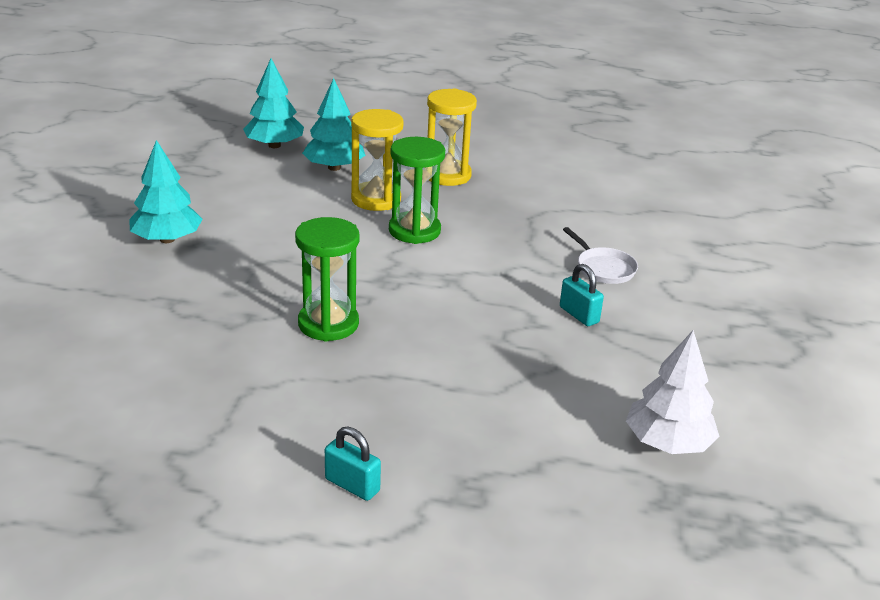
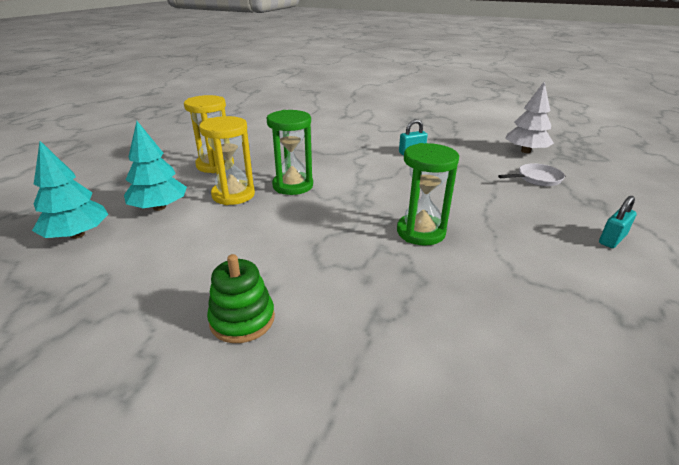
camera: 75 degrees left, 0 degrees up
(167, 239) = (242, 319): turquoise tree -> green stacking toy
(603, 268) = (363, 140): white pan -> white pan (536, 179)

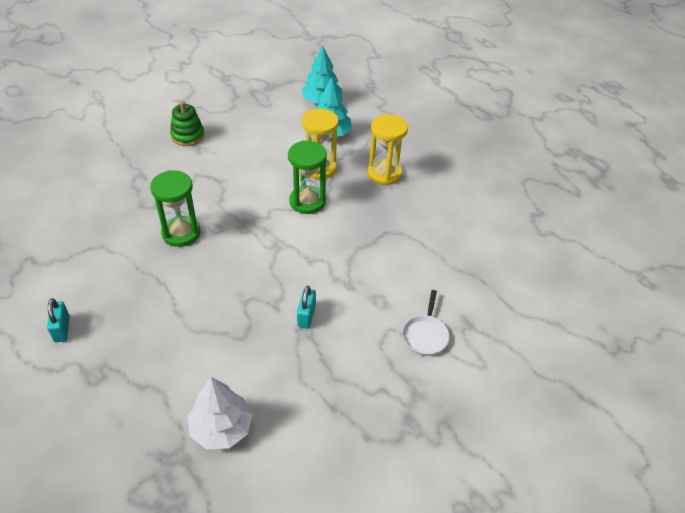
camera: 120 degrees right, 15 degrees up
(536, 179) = (167, 372): white pan -> white pan (425, 335)

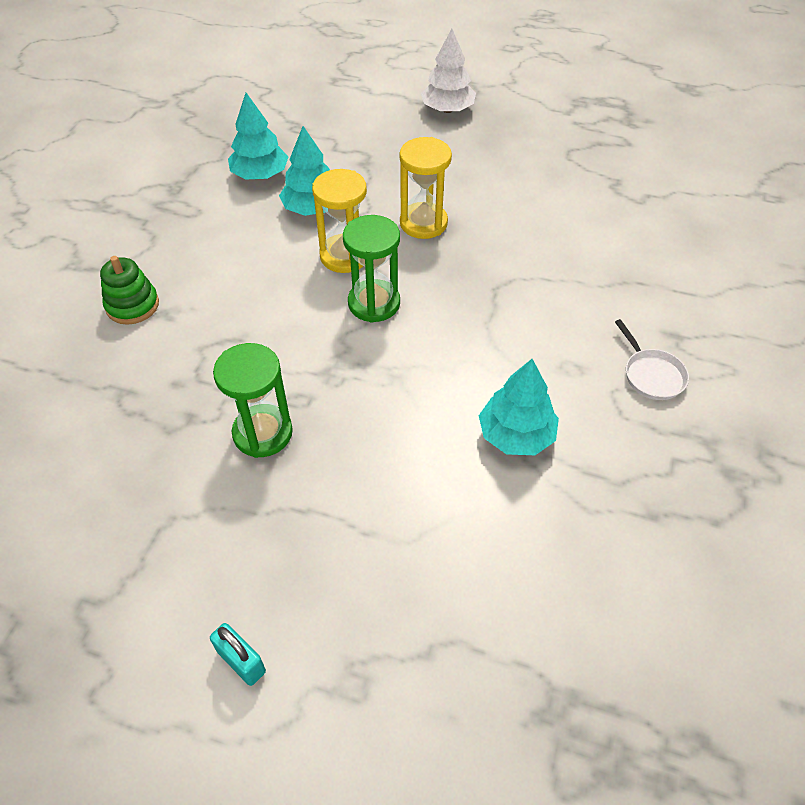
camera: 35 degrees left, 5 degrees up
(221, 428) = (569, 629): white tree -> white tree (447, 109)
(306, 316) = (516, 435): turquoise padlock -> turquoise tree

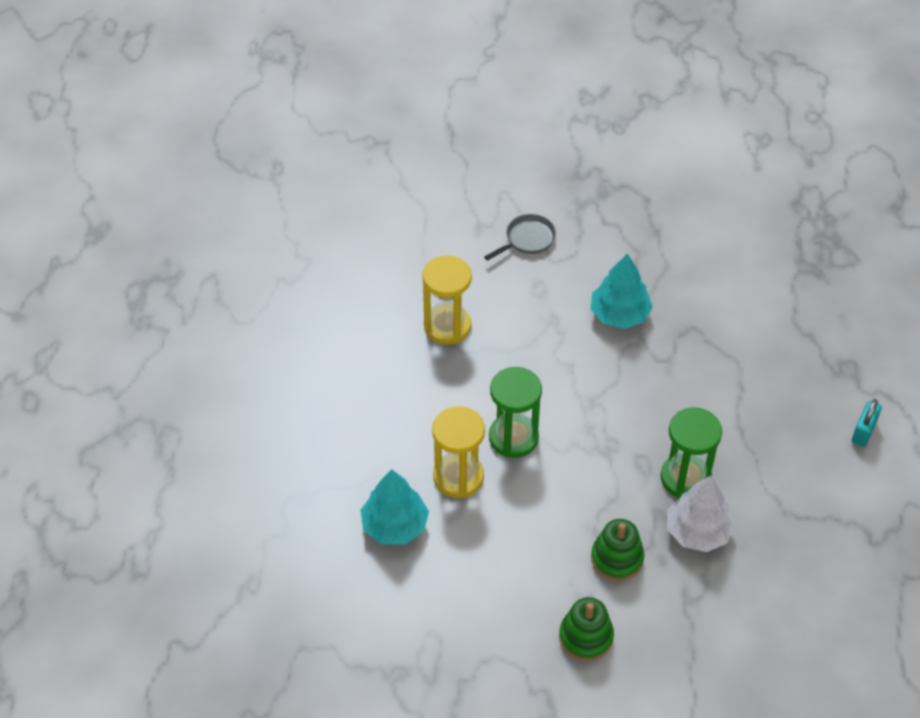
camera: 105 degrees left, 0 degrees up
(198, 348) = (617, 558): none -> green stacking toy
(260, 175) = (351, 594): turquoise tree -> none
(423, 223) = (390, 423): yellow hourglass -> yellow hourglass (447, 326)
(447, 109) = (182, 441): white tree -> white tree (698, 531)
(651, 375) = (527, 239): white pan -> grey pan

